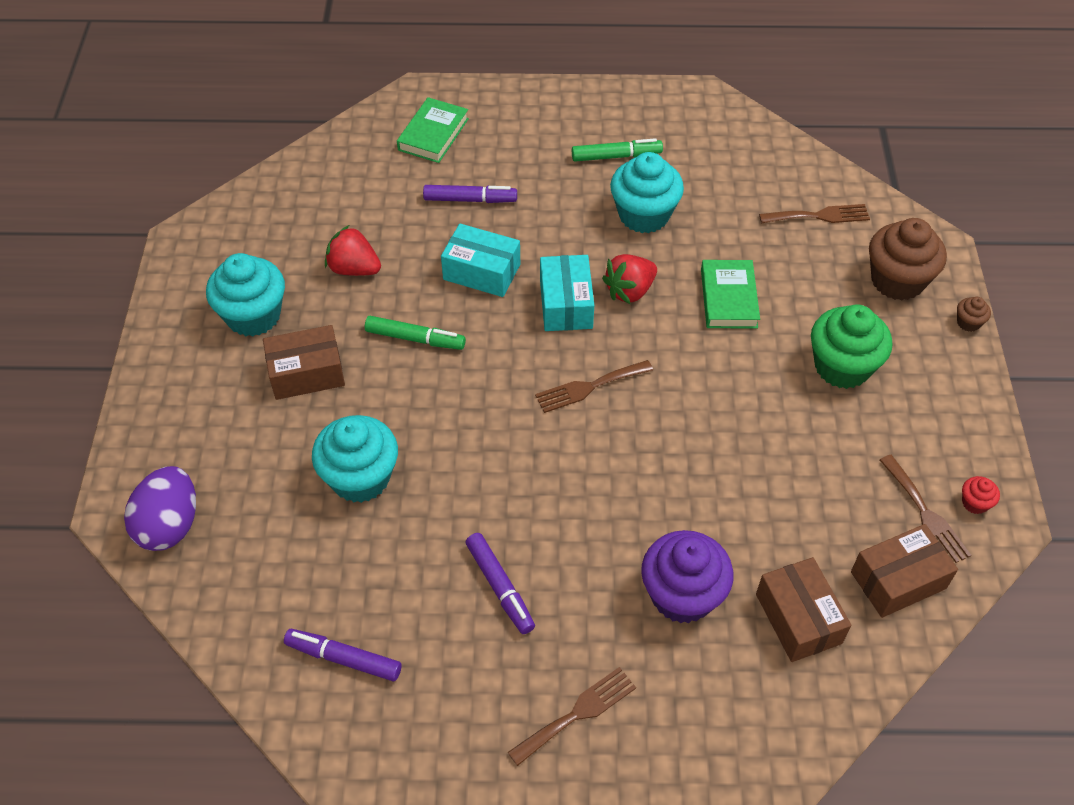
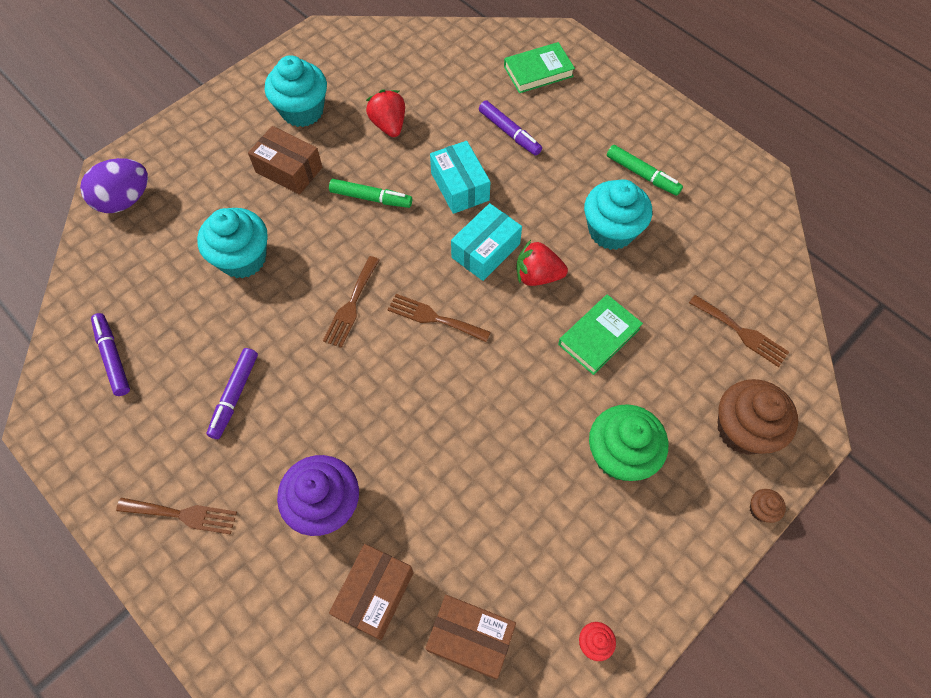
camera: 45 degrees right, 10 degrees up
(415, 338) = (371, 198): green marker -> green marker turned 45 degrees counterclockwise
(925, 514) = (548, 614): brown fork -> brown fork (351, 305)

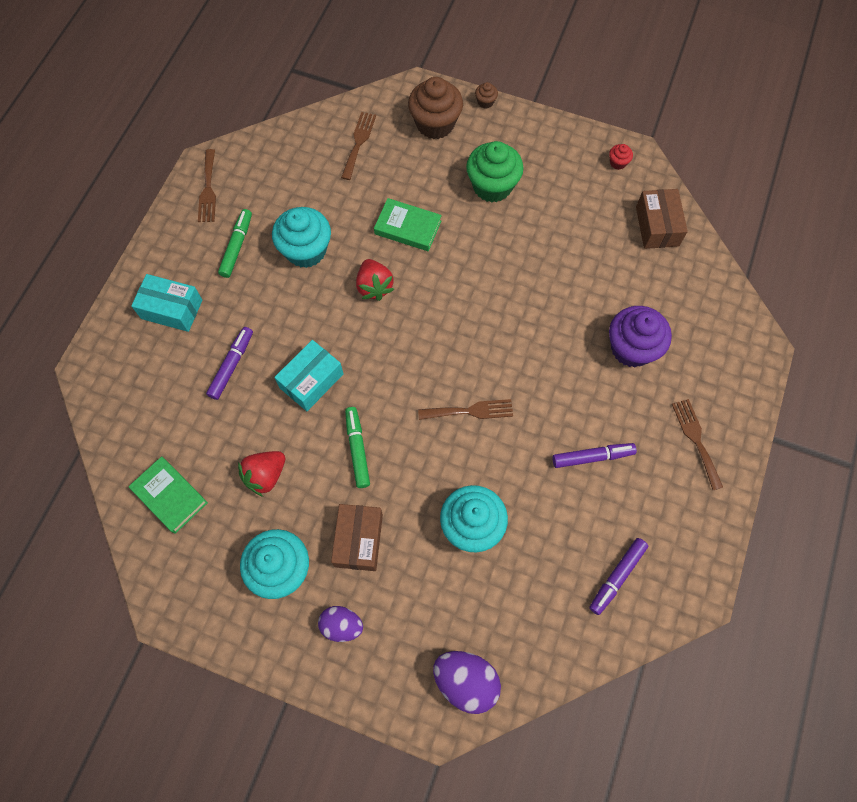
camera: 115 degrees left, 5 degrees up
(230, 135) = (342, 625): none -> purple egg
(375, 594) = (667, 290): brown box -> none
(434, 318) = (449, 344): brown fork -> brown fork (208, 189)
(485, 250) = (369, 333): turquoise box -> turquoise box (172, 309)
(538, 71) = (143, 370): green book -> green book (170, 496)

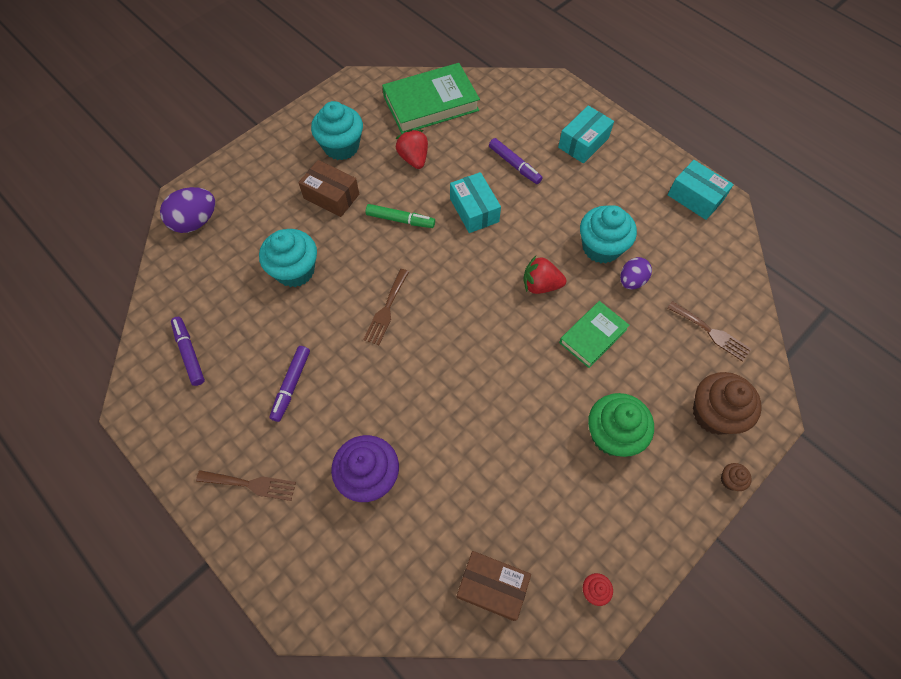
camera: 115 degrees right, 5 degrees down
(170, 496) = (431, 103): green book -> green book, size x1.67
(208, 189) = (695, 197): brown fork -> turquoise box
(237, 246) = (626, 200): green marker -> none
(342, 625) = (281, 167): purple egg -> purple egg (631, 281)

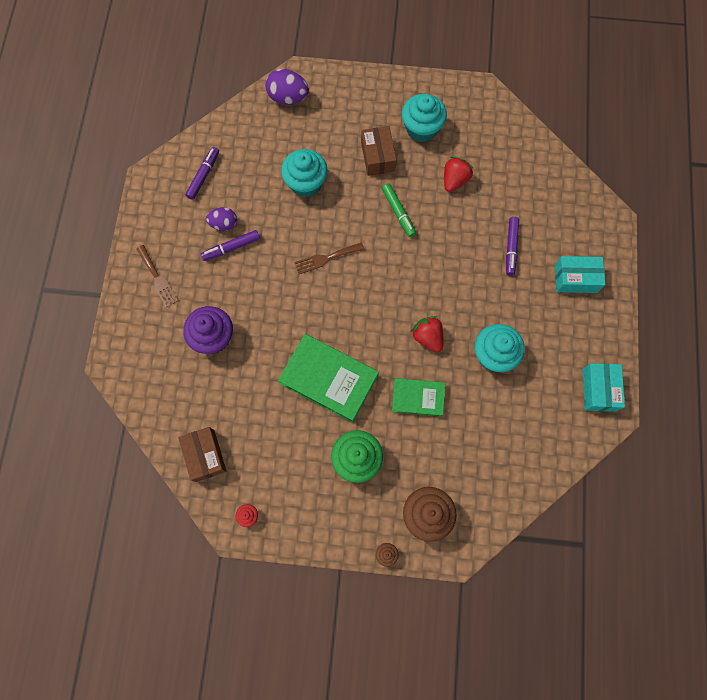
camera: 50 degrees right, 10 degrees up
(431, 103) = (512, 153): green book -> green book (328, 379)
(474, 210) = (448, 251): turquoise box -> none
(631, 281) = (484, 393): purple egg -> purple egg (224, 224)
(711, 332) = (489, 474): brown fork -> none

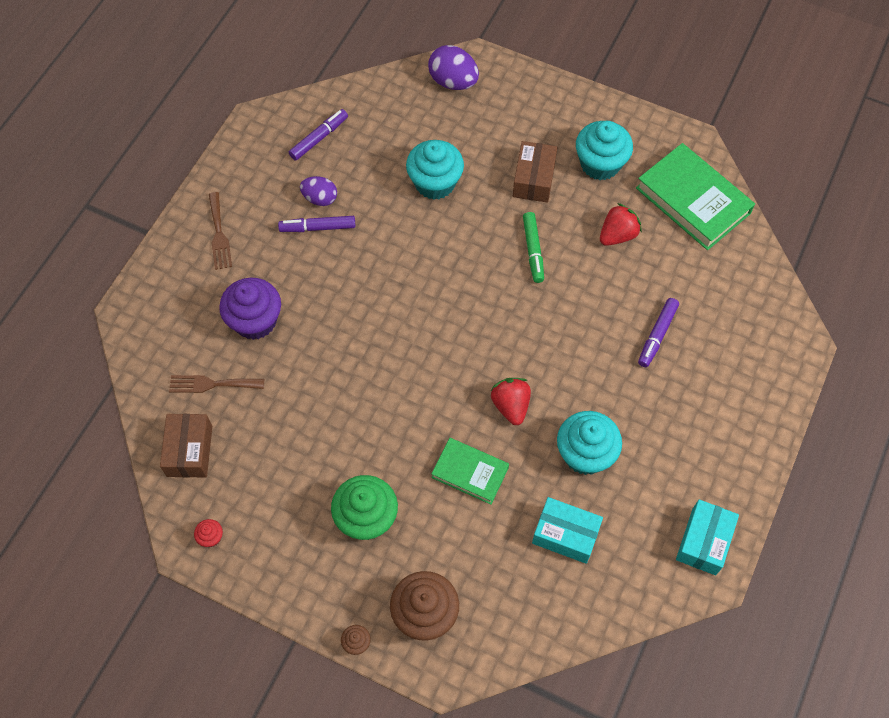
camera: 20 degrees right, 10 degrees down
(326, 258) = (424, 275): brown fork -> brown fork (212, 384)
(328, 379) = (370, 414): green book -> green book (692, 201)
(575, 278) = (726, 398): turquoise box -> turquoise box (565, 534)

